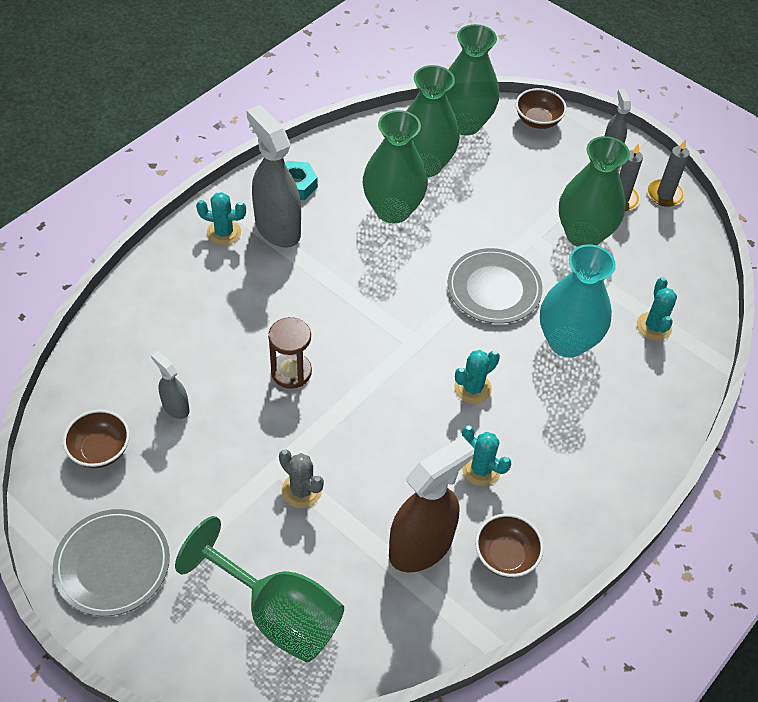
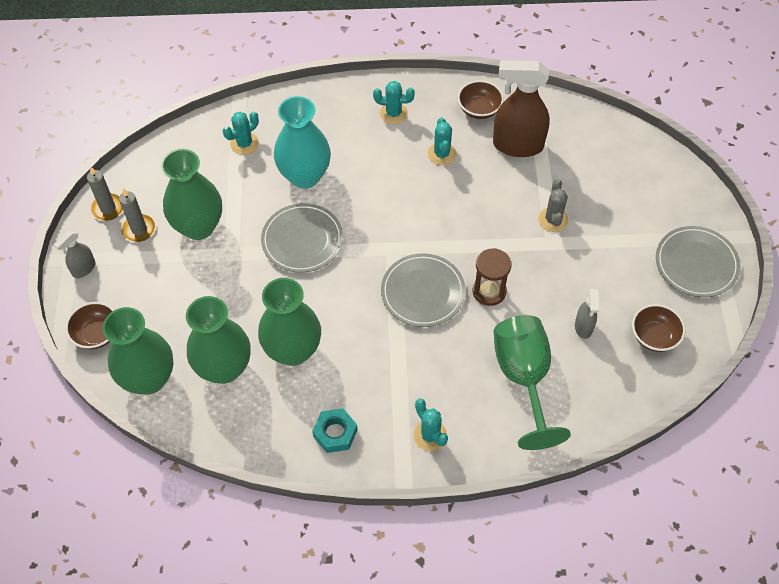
camera: 130 degrees left, 5 degrees up
(277, 228) = (388, 406): grey spray bottle -> none
(278, 613) = (624, 173): green goblet -> green goblet (524, 378)
(346, 326) = (423, 292): none -> grey plate
(472, 388) = (393, 195): turquoise cactus -> turquoise cactus (393, 113)

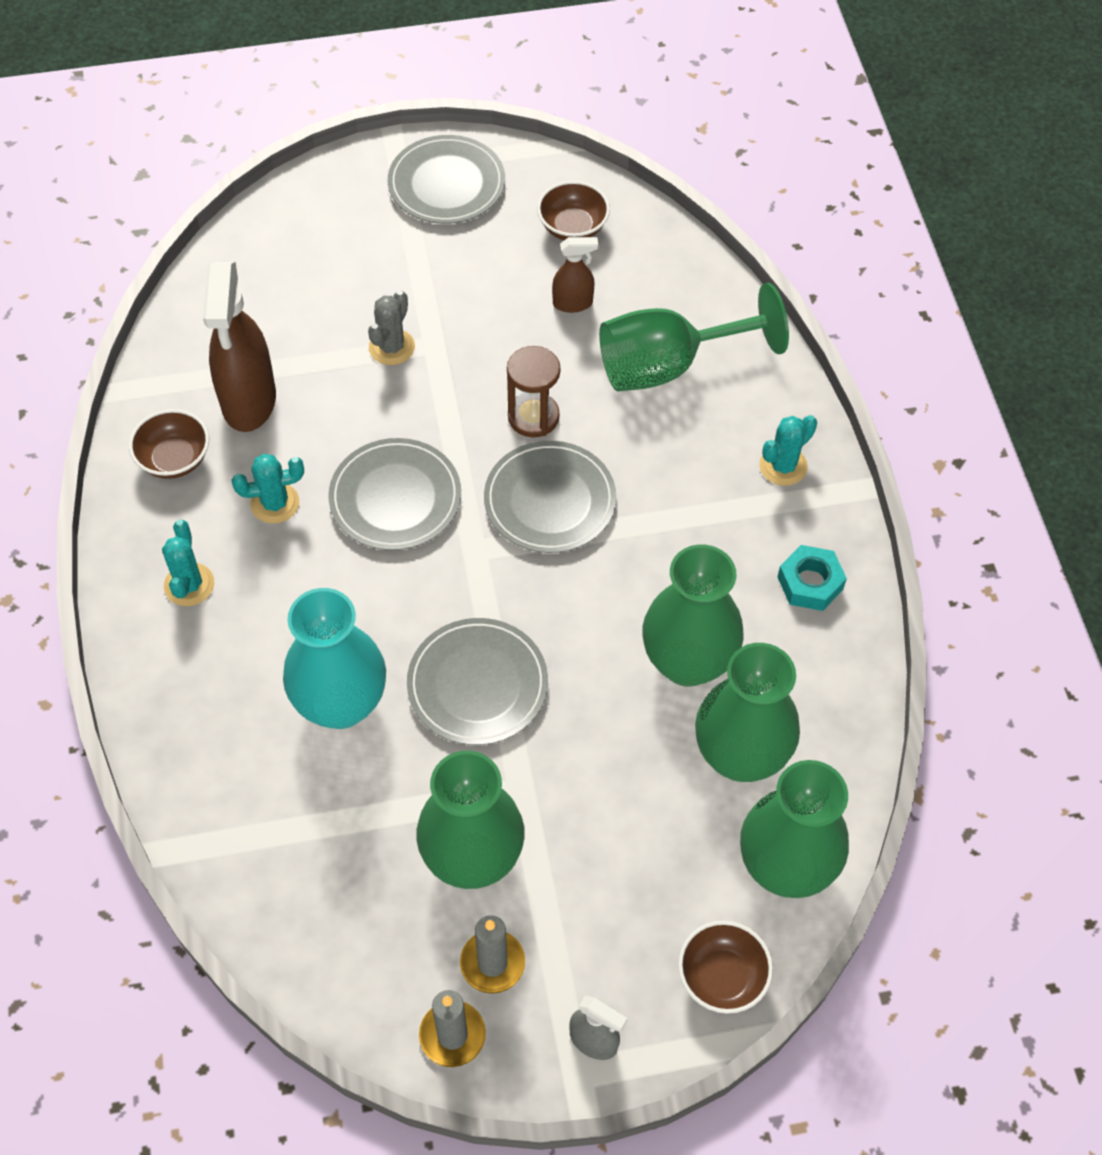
camera: 100 degrees left, 0 degrees up
(244, 144) = (275, 819): turquoise cactus -> none
(437, 212) = (395, 498): none -> grey plate
(553, 220) = (392, 347): grey cactus -> grey cactus turned 60 degrees counterclockwise
(583, 327) = (573, 303): grey spray bottle -> brown spray bottle

